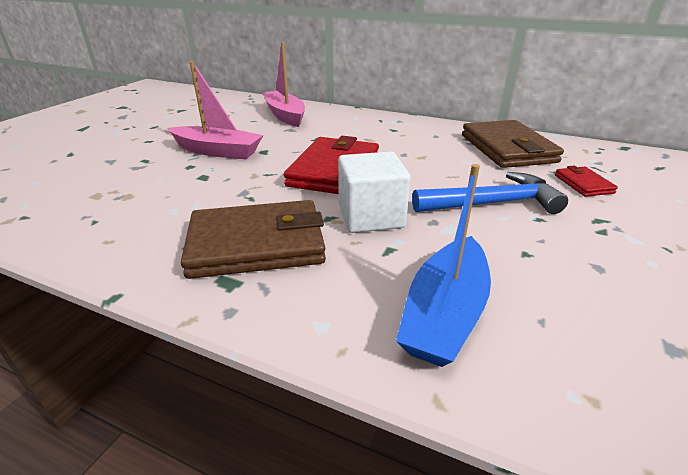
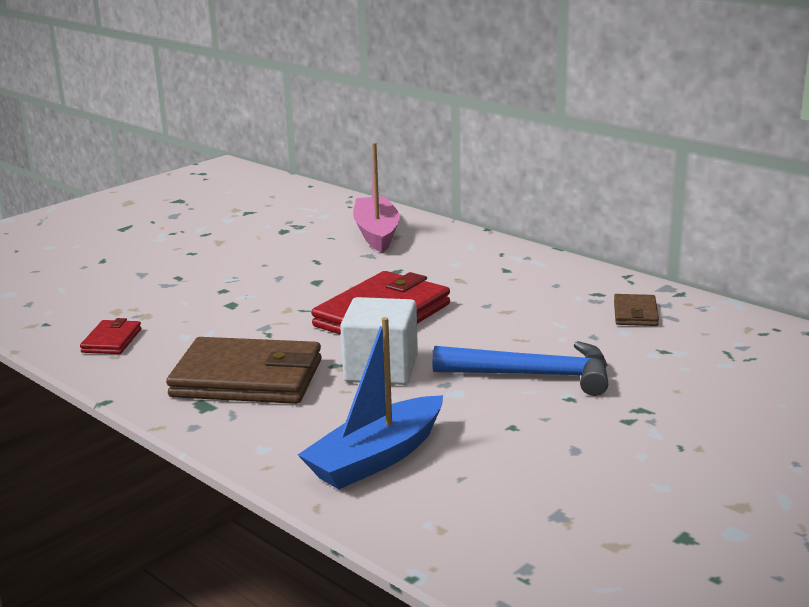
camera: 20 degrees right, 10 degrees down
(217, 151) = (263, 275): pink boat -> none
(507, 148) = (635, 314): brown wallet -> brown wallet, size x0.47
(583, 184) = (678, 370): red wallet -> red wallet (112, 340)

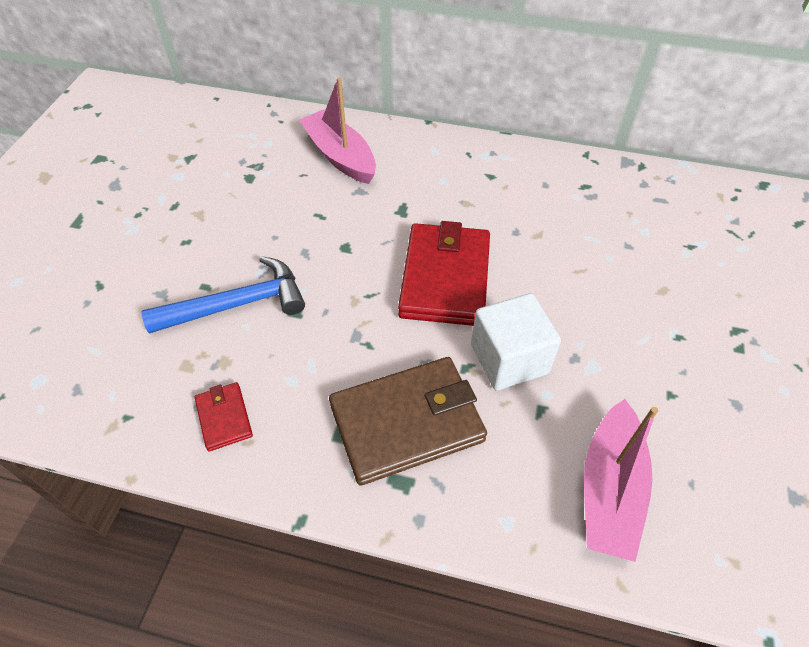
camera: 30 degrees left, 30 degrees up
(376, 458) = (609, 489): blue boat -> pink boat
(534, 375) = (630, 317): blue hammer -> blue hammer (238, 304)
(635, 314) = (633, 204): brown wallet -> none

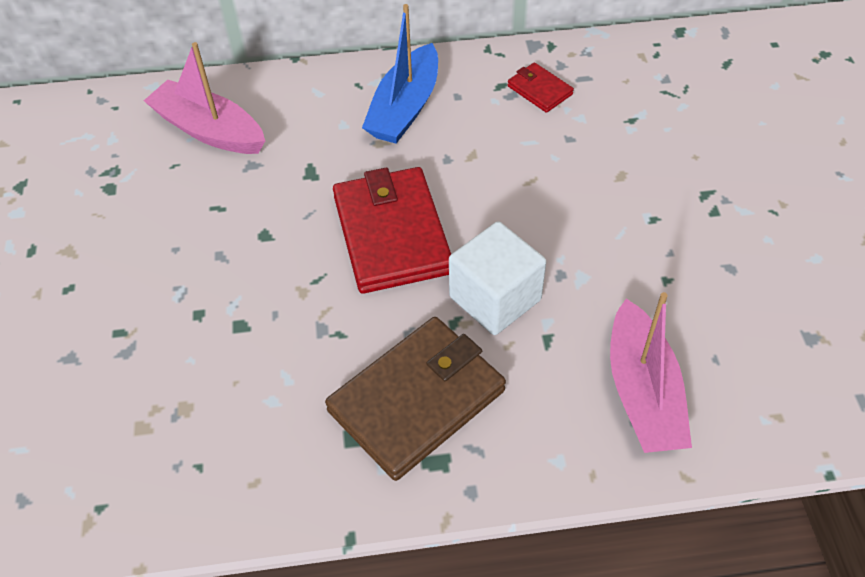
camera: 20 degrees left, 0 degrees up
(224, 418) = (214, 467): red wallet -> red wallet (539, 90)
(238, 304) = (169, 339): blue hammer -> none
(498, 182) = (405, 108): none -> blue boat

